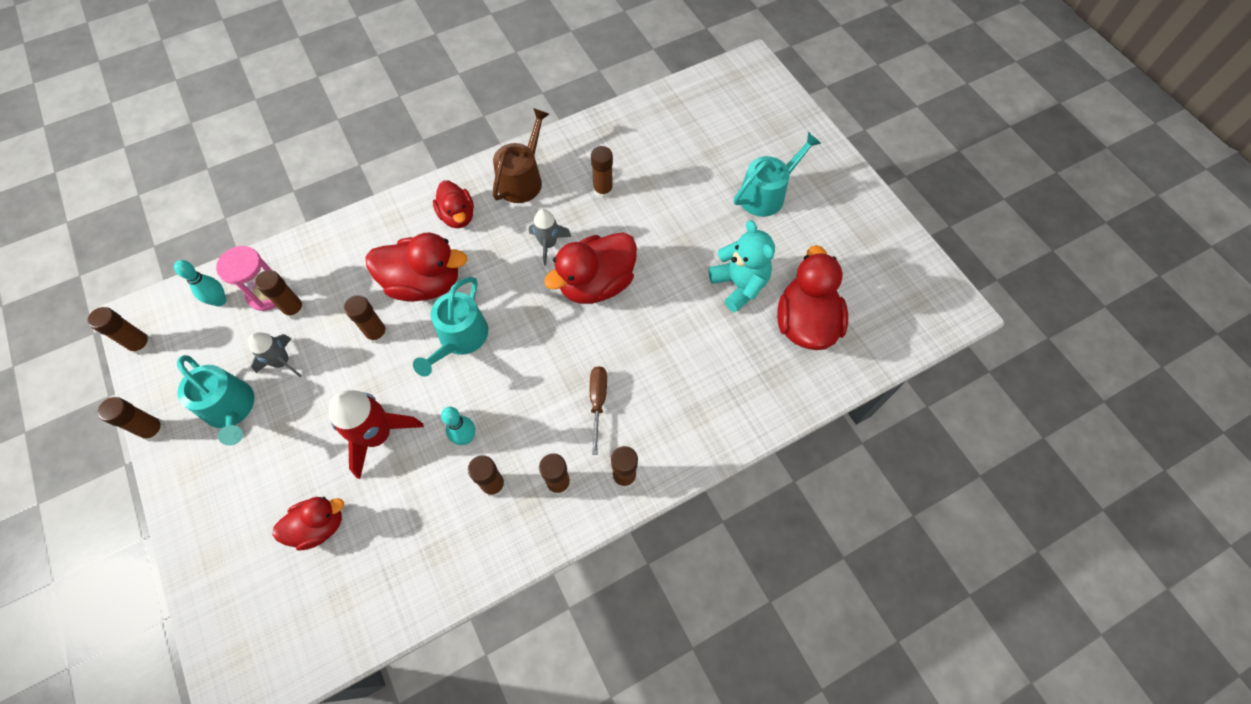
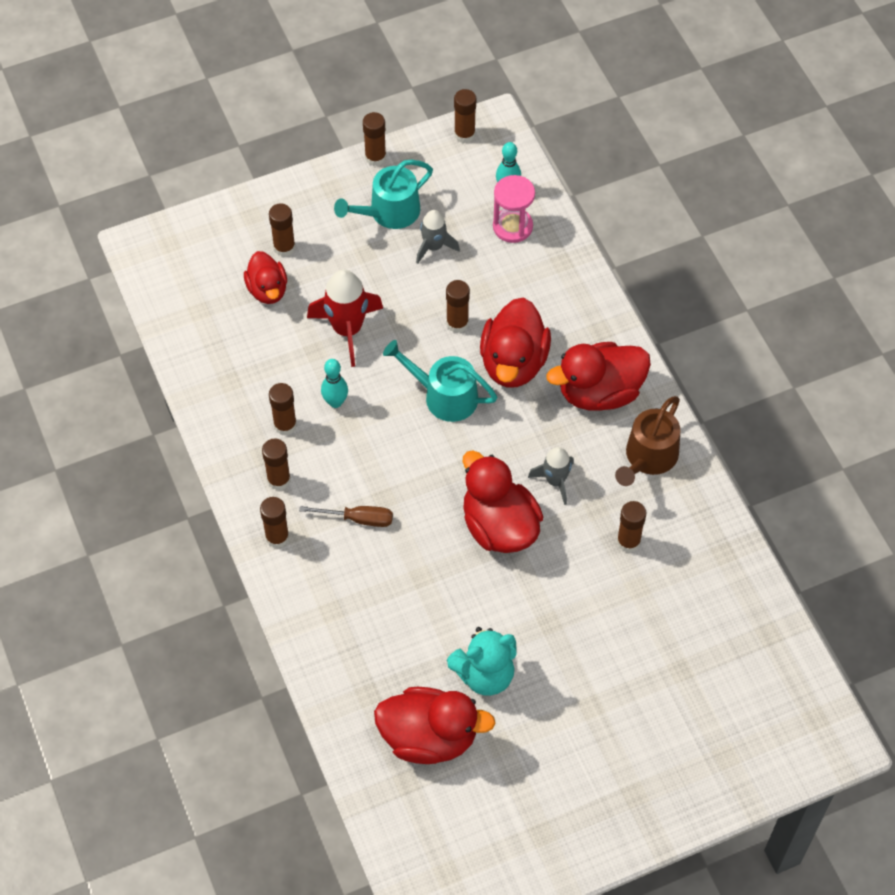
camera: 95 degrees right, 5 degrees down
(294, 309) = (492, 251): brown glue stick -> brown glue stick (284, 247)
(458, 216) = (599, 392): red duck -> red duck, size x1.62
(522, 179) = (648, 457): brown watering can -> brown watering can turned 90 degrees clockwise
(766, 194) = (614, 725): turquoise watering can -> none

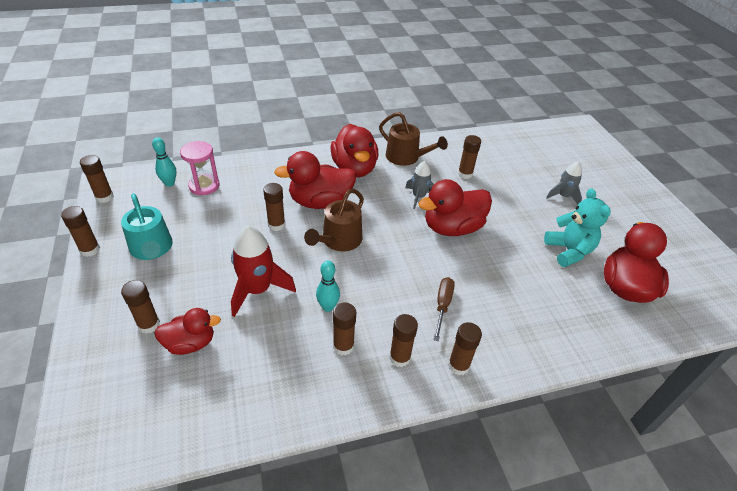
camera: 85 degrees left, 15 degrees down
(434, 247) = (200, 228): grey rocket -> grey rocket (563, 196)
(444, 396) = (339, 240): turquoise watering can -> brown watering can
(513, 363) = (320, 202): red duck -> red duck turned 150 degrees clockwise

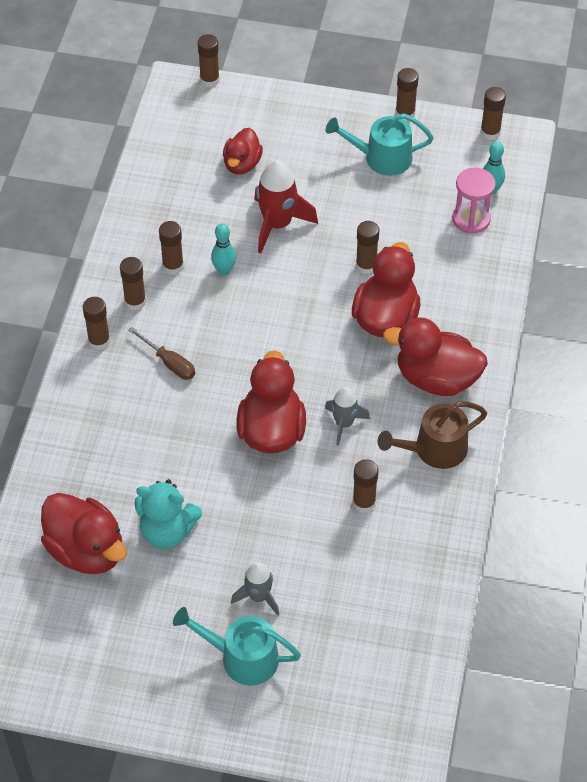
camera: 120 degrees right, 10 degrees up
(149, 324) = (280, 141): brown glue stick -> brown glue stick (209, 80)
(339, 240) = (310, 313): brown watering can -> none
(602, 191) = (242, 657): none -> turquoise watering can

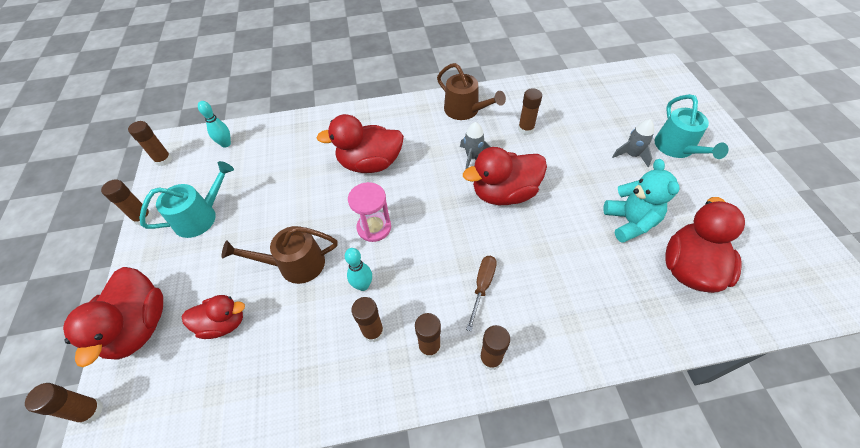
camera: 110 degrees left, 0 degrees up
(277, 224) = (295, 264): red rocket -> brown watering can
(366, 266) = (323, 190): brown glue stick -> none
(382, 158) = (200, 217): turquoise watering can -> turquoise watering can turned 105 degrees counterclockwise
(436, 378) = (410, 124): red duck -> red duck (139, 327)
(471, 219) = (258, 146): pink hourglass -> pink hourglass (374, 227)

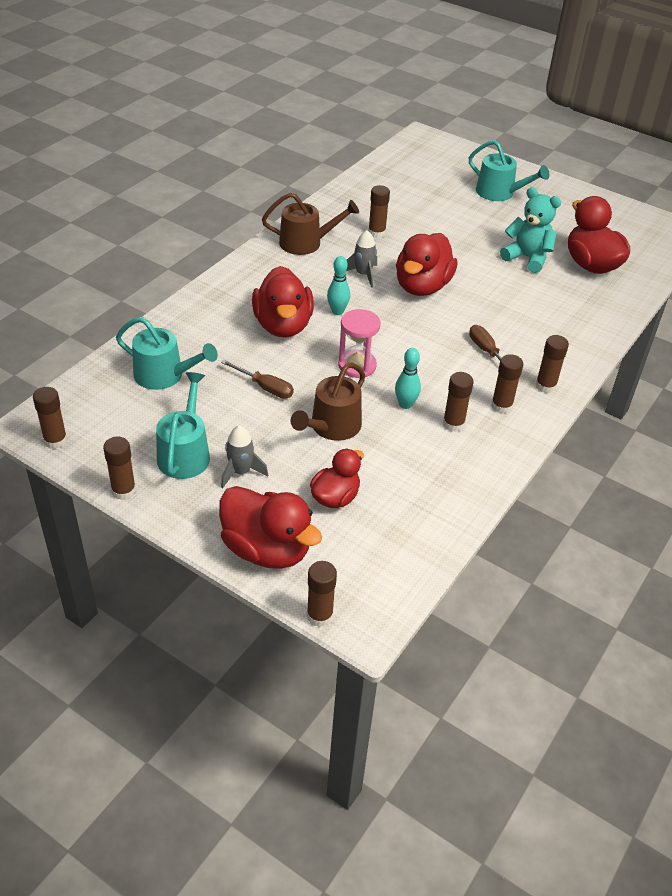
camera: 50 degrees left, 10 degrees down
(226, 144) = (106, 389): turquoise bowling pin -> turquoise bowling pin (337, 311)
(263, 154) = (164, 375): none -> turquoise watering can
(300, 203) = (265, 387): none -> brown screwdriver
(370, 164) = (283, 325): red duck -> red duck turned 45 degrees counterclockwise
(631, 155) = (476, 213): grey rocket -> grey rocket (240, 472)

